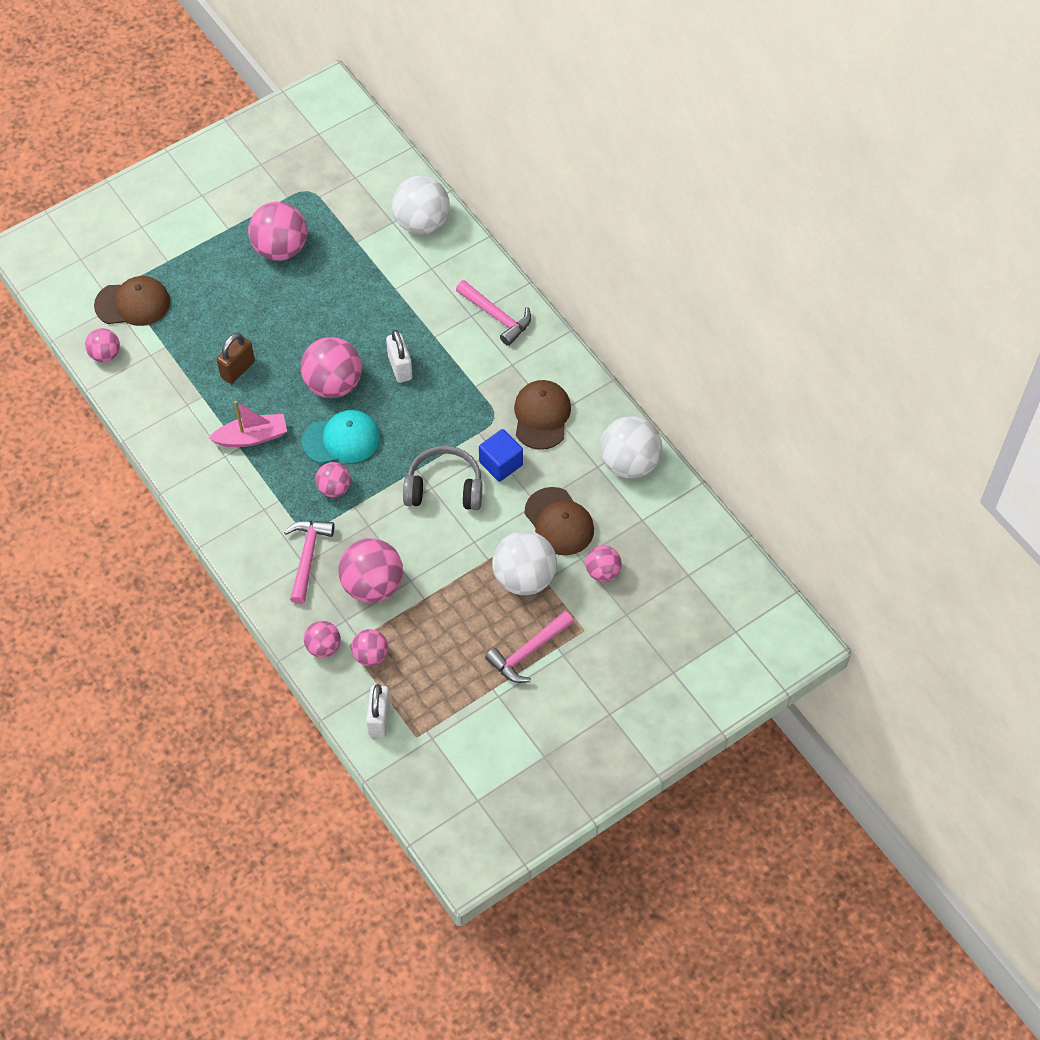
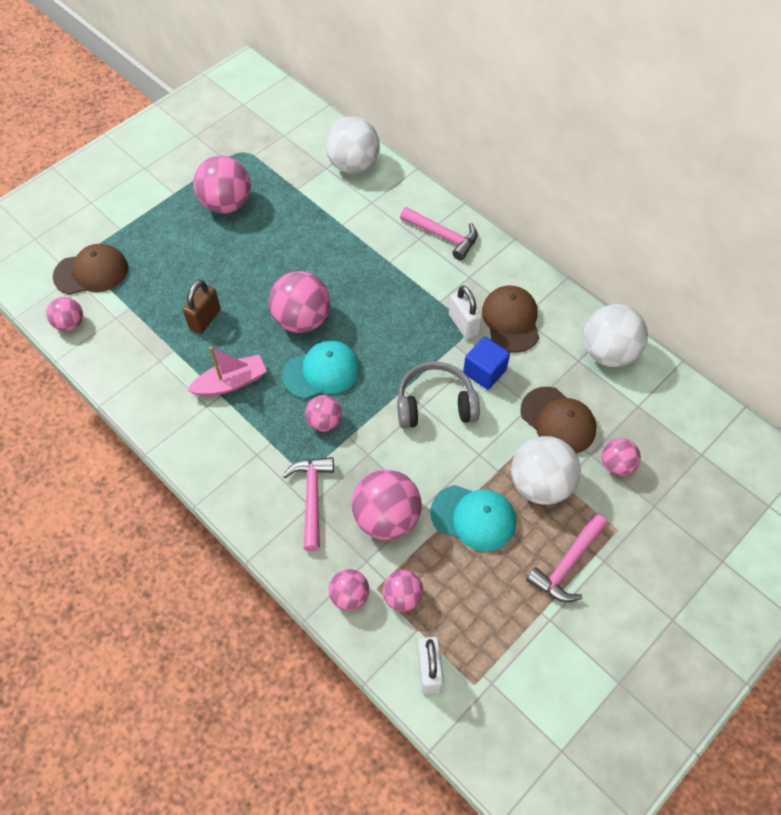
camera: 10 degrees left, 0 degrees up
(400, 367) = (363, 295): white padlock -> white padlock (463, 324)
(453, 598) = (473, 517): none -> turquoise cap

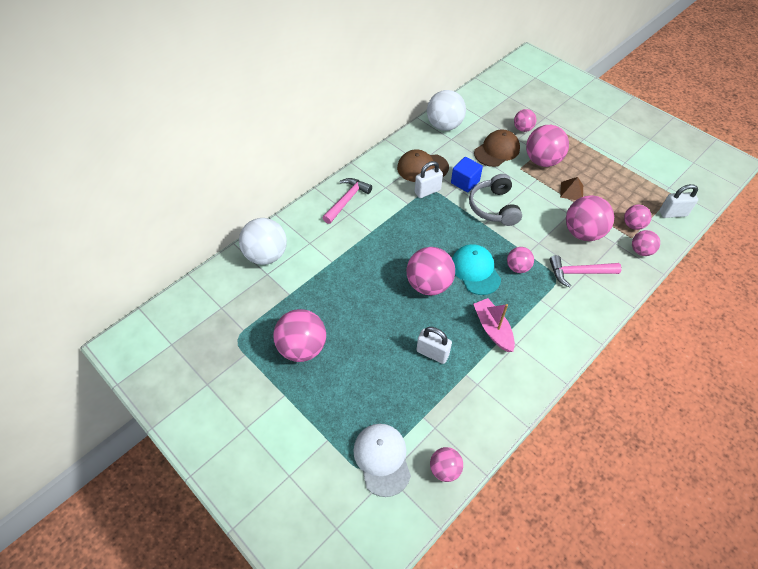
camera: 90 degrees left, 5 degrees down
(91, 272) = (382, 459): brown cap -> white cap
(205, 319) = (432, 353): brown padlock -> white padlock
(473, 517) = (571, 191): turquoise cap -> brown pyramid
(540, 484) = (542, 161): white ball -> pink ball
(567, 564) = (590, 153): pink hammer -> none

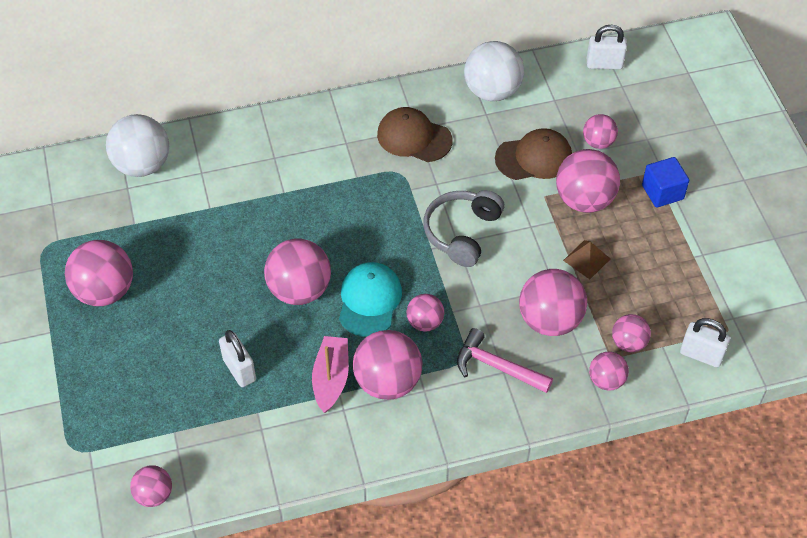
camera: 30 degrees right, 0 degrees up
(347, 200) = (285, 139): pink hammer -> none
(382, 459) = (99, 449): white cap -> none
(427, 191) = (394, 172): white padlock -> white padlock (604, 64)
(465, 182) = (453, 182): blue cube -> blue cube (662, 192)
(527, 313) = (387, 382): none -> pink ball

